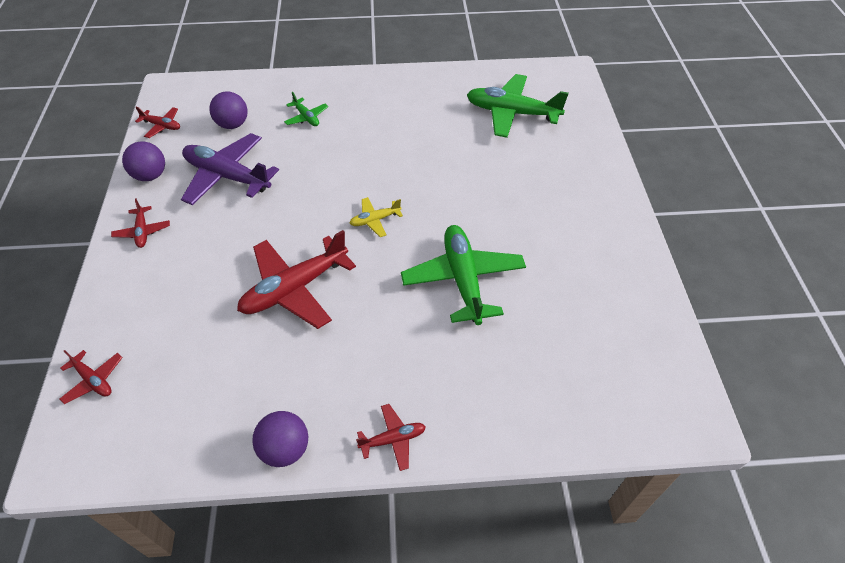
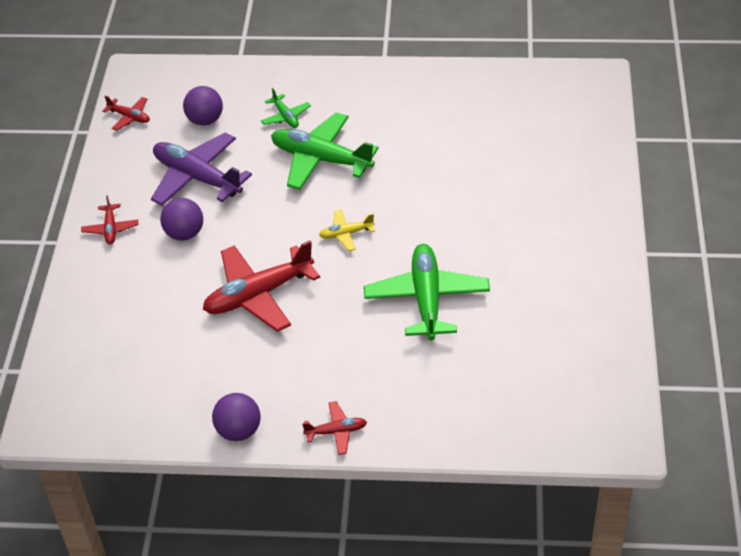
camera: 10 degrees right, 5 degrees down
(93, 380) = (68, 361): red plane -> none
(150, 176) = (118, 171): purple ball -> purple ball (184, 234)
(512, 113) = (516, 125): green plane -> green plane (321, 159)

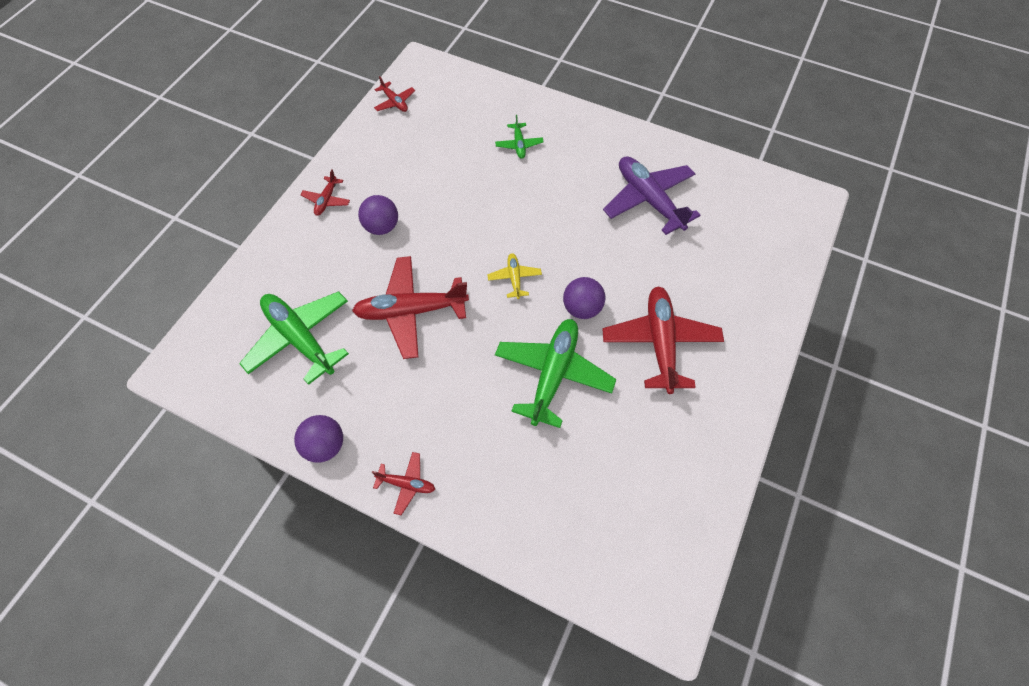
camera: 20 degrees right, 15 degrees up
(197, 178) = (419, 177): purple plane -> purple plane (649, 200)
(205, 120) = (452, 125): purple ball -> purple ball (582, 308)
(321, 159) = (528, 196): green plane -> green plane (300, 339)
(346, 234) = (514, 278): yellow plane -> yellow plane turned 75 degrees clockwise
(513, 240) = (660, 343): none -> red plane

